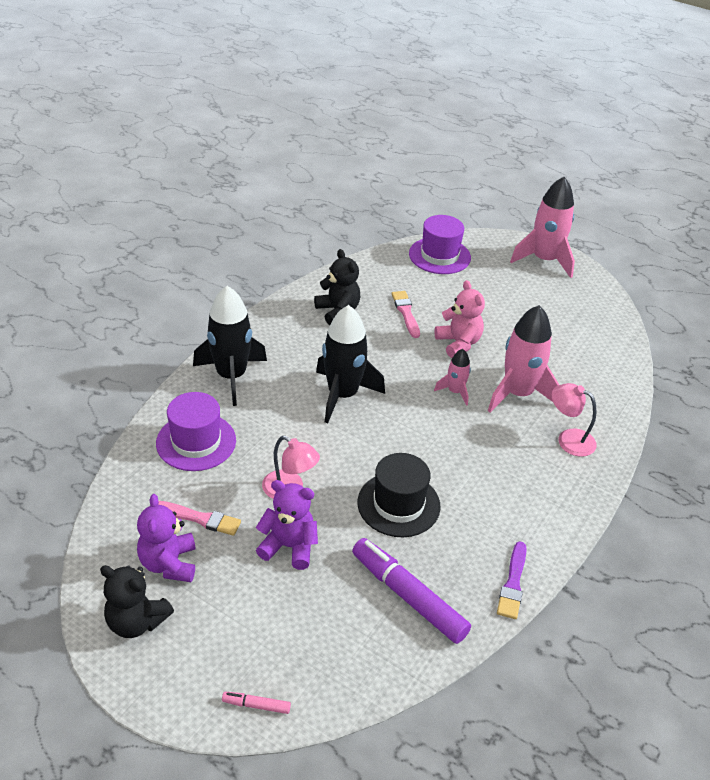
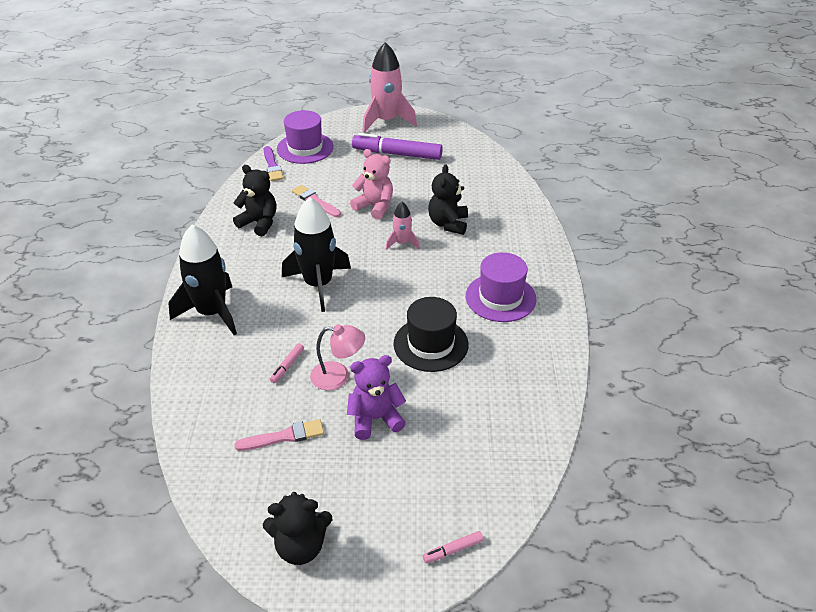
camera: 30 degrees left, 0 degrees up
(169, 564) = (288, 486): purple teddy bear -> none
(196, 442) = (226, 378): purple hat -> purple hat (500, 297)
(254, 457) = (287, 366): none -> pink marker
(408, 596) = (494, 406): purple marker -> purple marker (397, 154)
(513, 583) = (556, 357): purple brush -> purple brush (272, 166)
(518, 394) = (448, 224): pink rocket -> black teddy bear
(568, 439) = (509, 239): pink lamp -> none

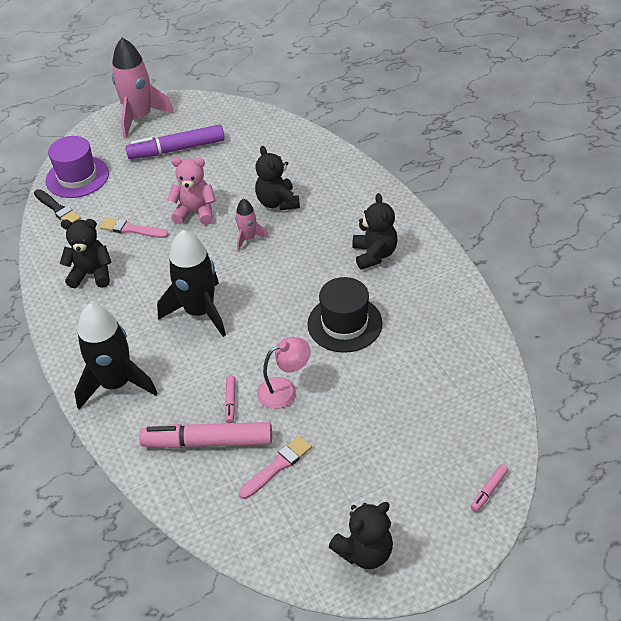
camera: 25 degrees left, 5 degrees up
(244, 390) = (208, 442): none -> pink marker
(272, 166) = (57, 209): purple brush -> black brush
(375, 419) = (346, 412): purple teddy bear -> none
(500, 297) = (374, 254): purple hat -> black teddy bear

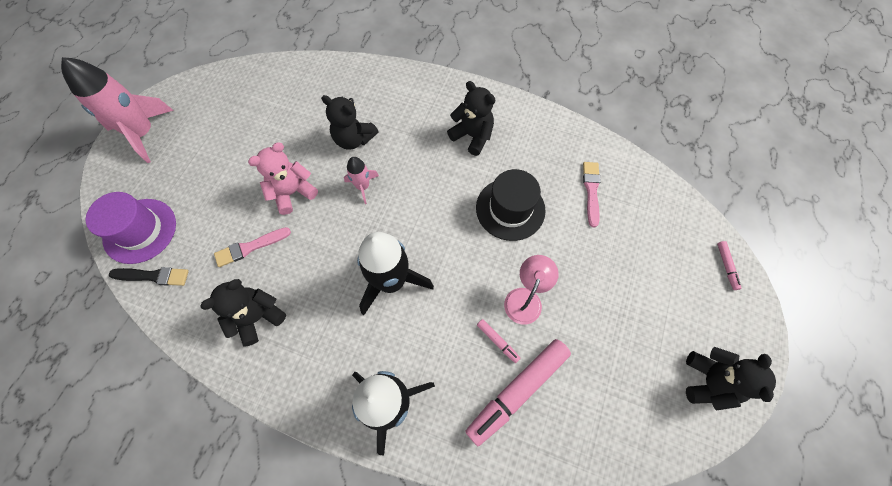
camera: 45 degrees left, 20 degrees up
(177, 149) = (213, 143): purple marker -> none
(277, 466) = (586, 366): pink brush -> pink brush (591, 191)

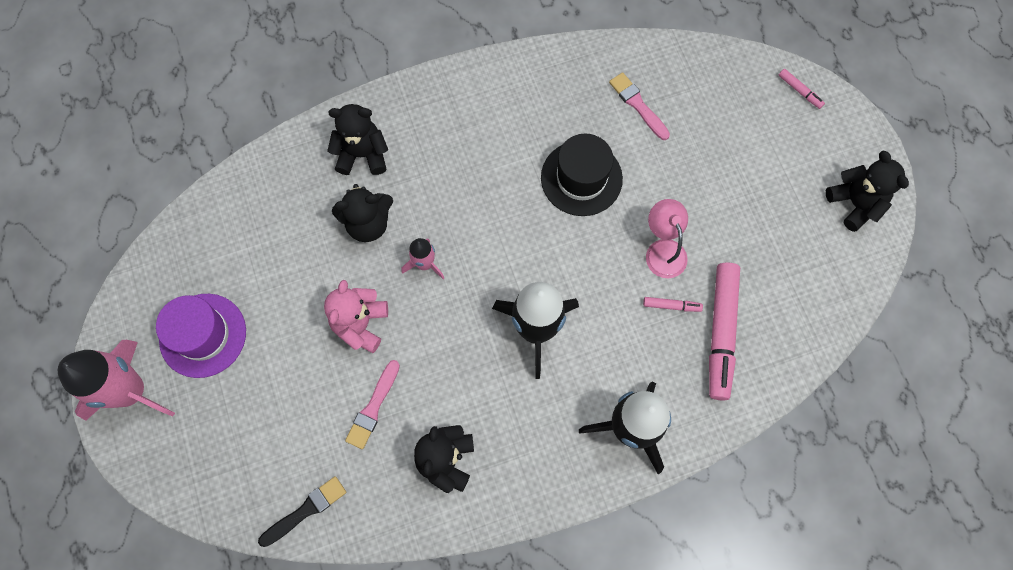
camera: 40 degrees left, 5 degrees up
(140, 231) = (243, 483): purple hat -> purple hat (203, 335)
(472, 136) = (483, 131): black teddy bear -> black teddy bear (362, 154)

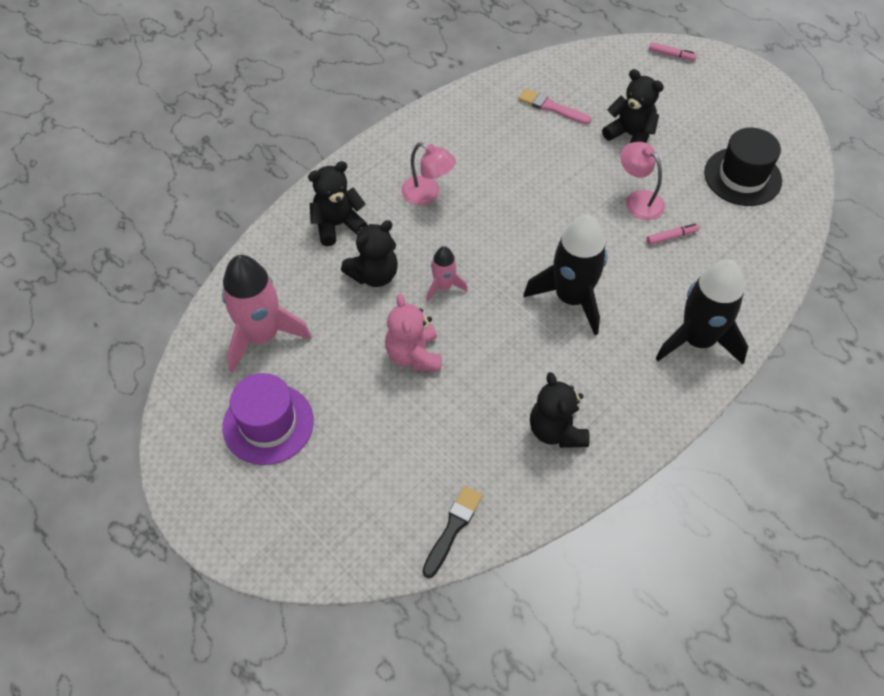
camera: 25 degrees left, 15 degrees down
(131, 391) = (222, 500): pink rocket -> pink rocket (262, 336)
(373, 407) = (465, 416): pink brush -> none
(463, 156) = (428, 194): none -> pink lamp
(581, 178) = (539, 174): black hat -> black hat (742, 177)
(721, 333) = (723, 240): pink marker -> none
(854, 203) = (764, 114): black teddy bear -> black teddy bear (630, 135)

